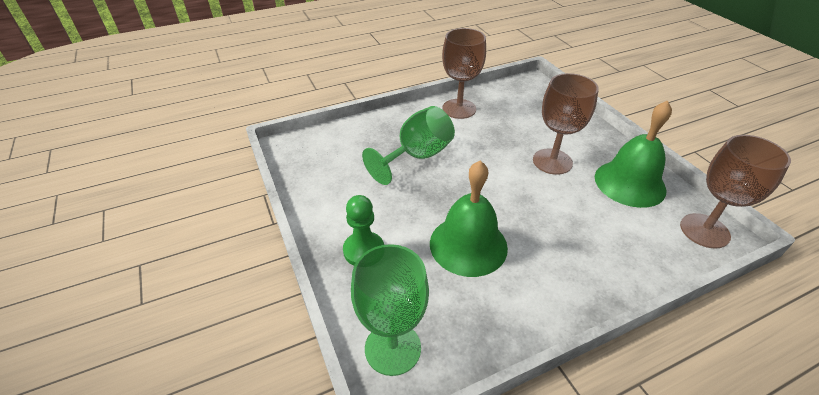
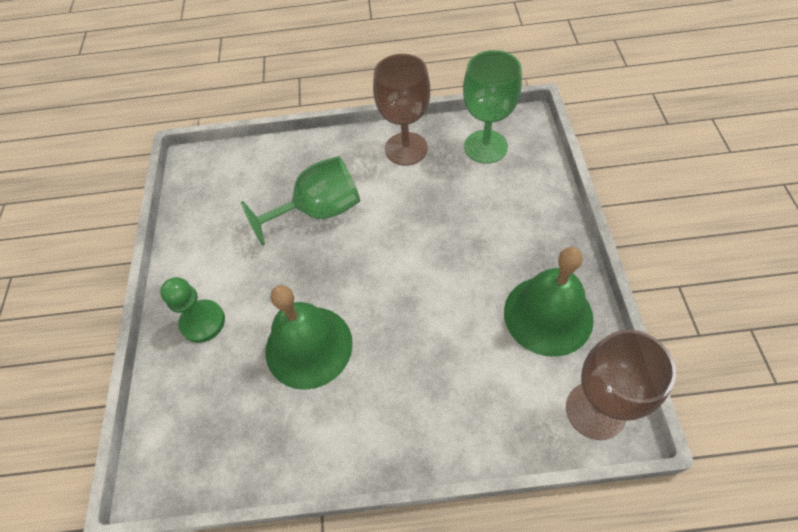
camera: 25 degrees right, 15 degrees up
(393, 348) = (174, 442): green goblet -> green goblet (485, 147)
(552, 161) = (471, 257): brown goblet -> none

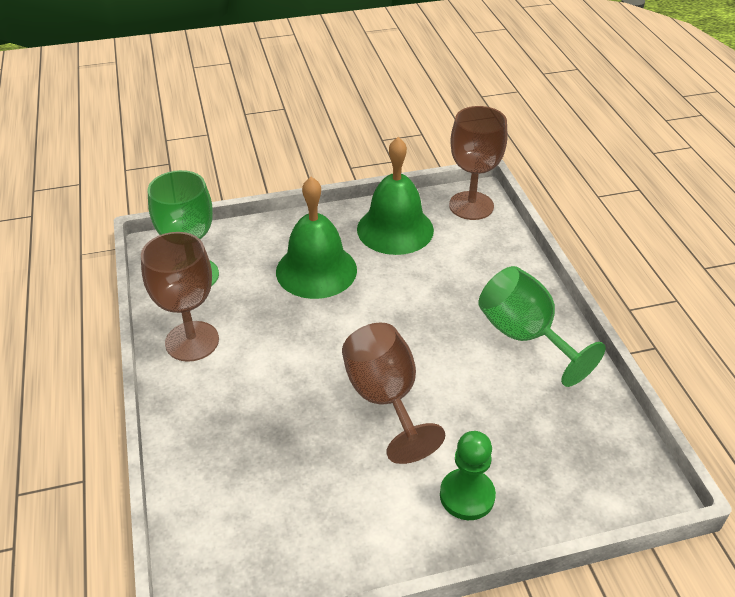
camera: 105 degrees left, 15 degrees down
(308, 346) = (469, 387): green bell -> green bell (316, 270)
(313, 276) = (385, 399): none -> brown goblet
(319, 211) = (291, 410): green goblet -> green goblet (525, 336)

